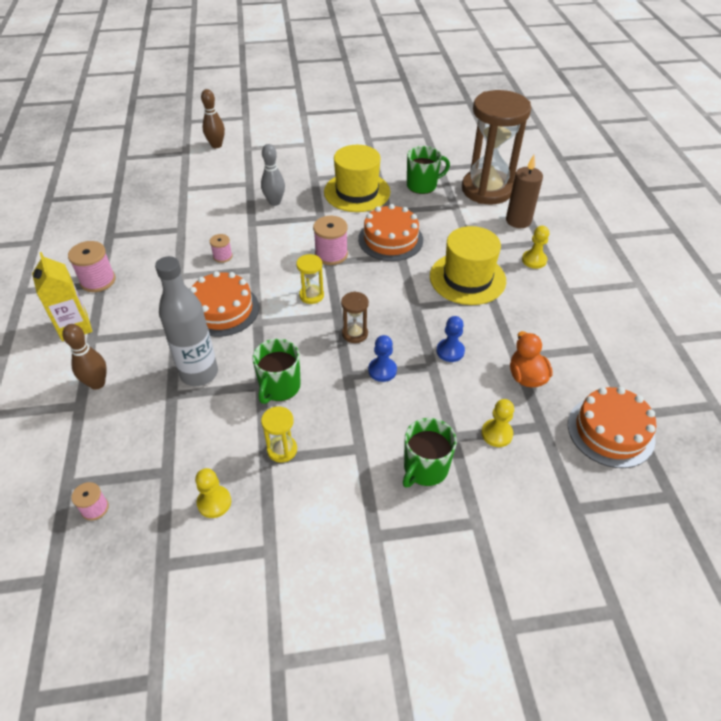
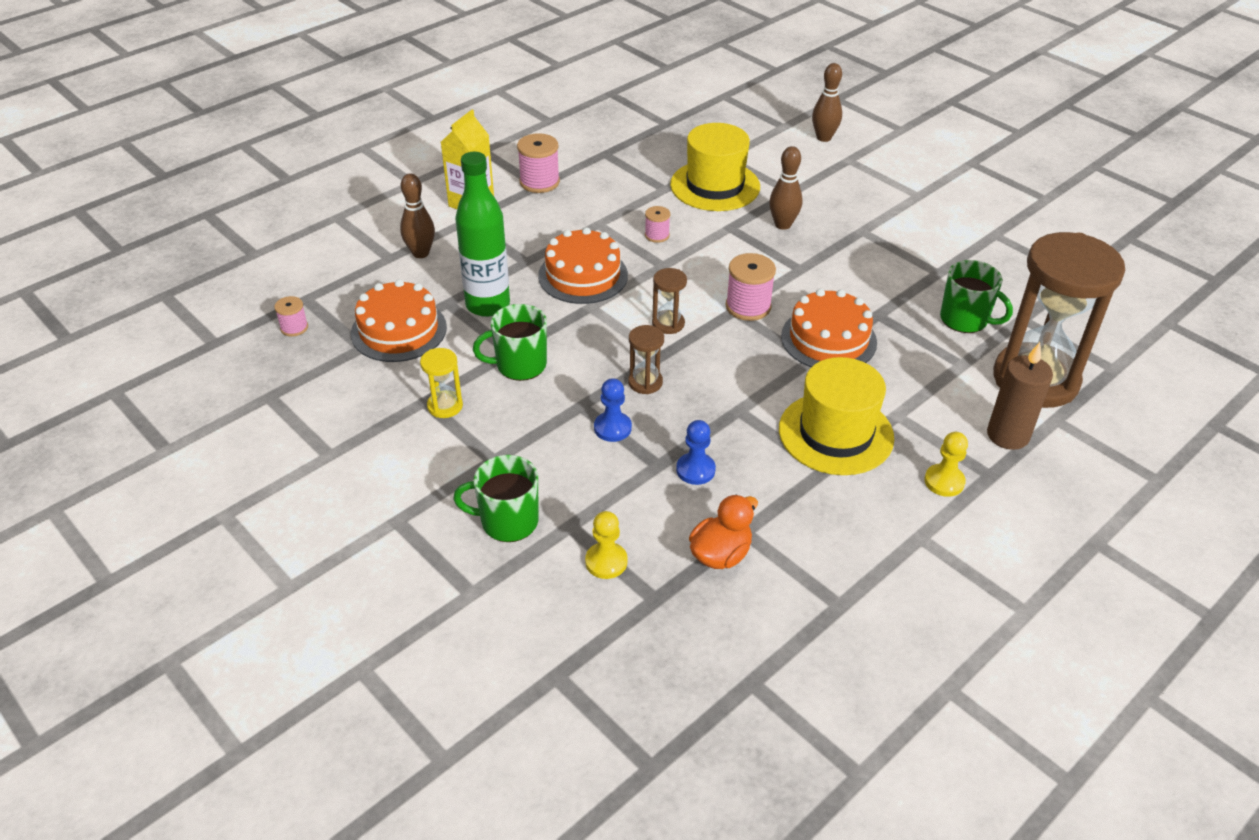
camera: 55 degrees right, 5 degrees down
(199, 373) = (488, 305): grey bottle -> green bottle
(214, 502) = (352, 393): yellow pawn -> none
(274, 202) = (783, 225): grey bowling pin -> brown bowling pin
(311, 295) = (668, 324): yellow hourglass -> brown hourglass
(357, 192) = (880, 274): yellow hat -> yellow hat (715, 186)
(610, 431) = (705, 670): orange cake -> orange cake (399, 330)

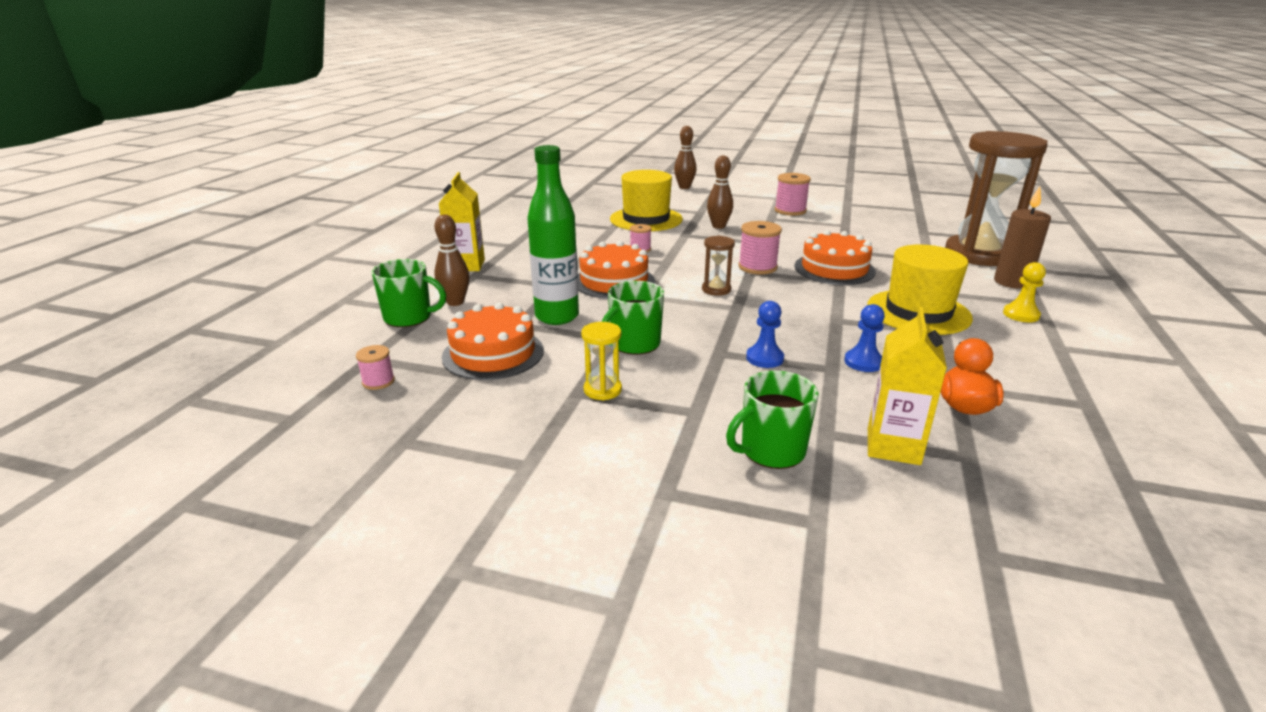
camera: 30 degrees left, 15 degrees down
(539, 182) = (511, 243): pink spool -> pink spool (790, 211)
(606, 562) = (893, 446): yellow pawn -> yellow carton
(645, 382) = (748, 325): brown hourglass -> none
(965, 319) = (895, 240): green mug -> green mug (409, 317)

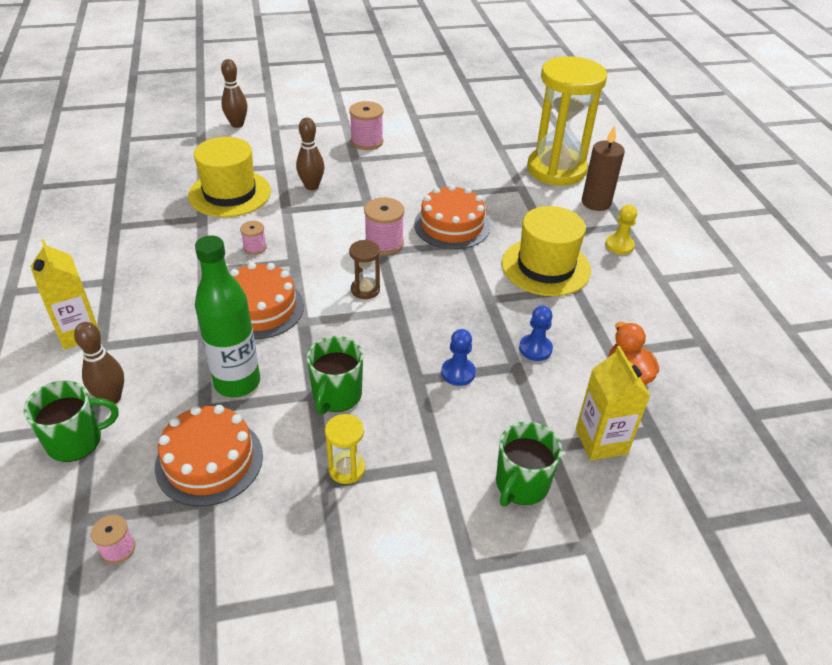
camera: 30 degrees left, 15 degrees up
(978, 254) = (556, 169): brown hourglass -> yellow hourglass

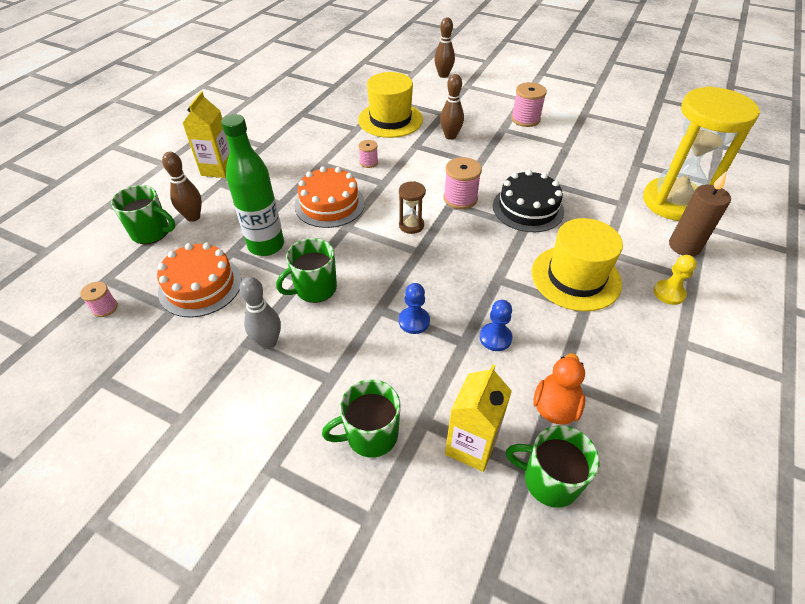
camera: 40 degrees right, 5 degrees up
(346, 469) = (268, 342): yellow hourglass -> grey bowling pin
(452, 225) = (528, 208): orange cake -> black cake
(673, 430) = (549, 480): none -> green mug

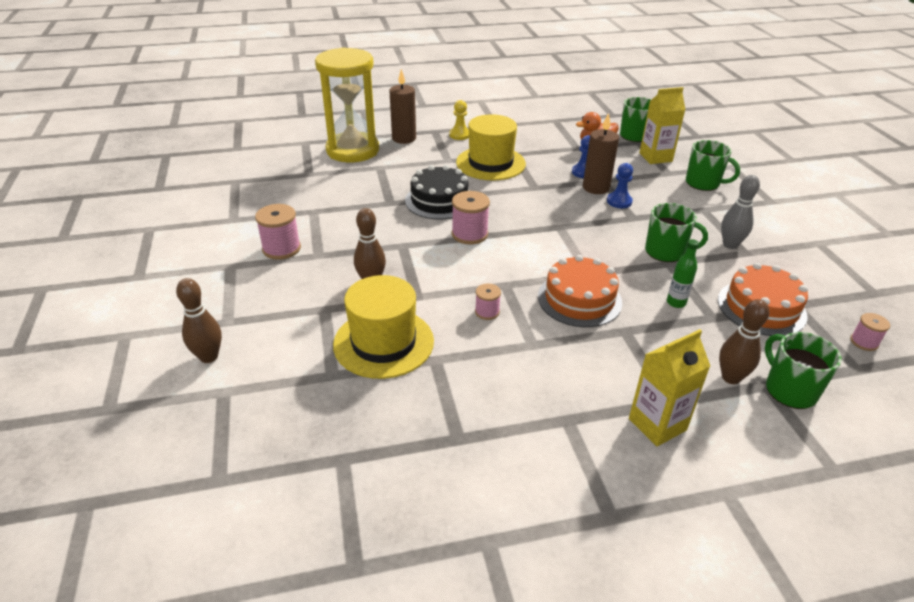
camera: 130 degrees left, 10 degrees down
(266, 245) = (676, 302): green bottle -> green bottle, size x0.48
(411, 225) = (538, 242): brown hourglass -> none
(455, 323) = (596, 188): none -> brown candle

